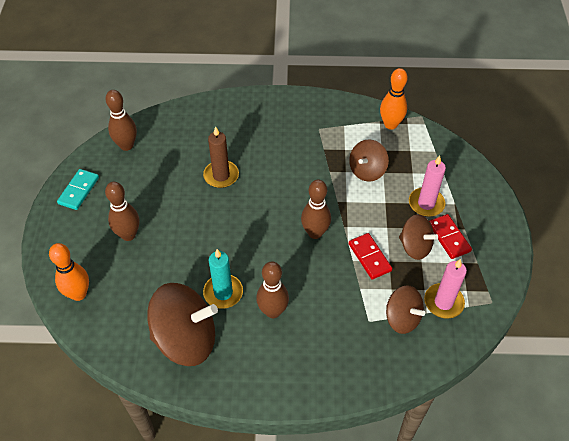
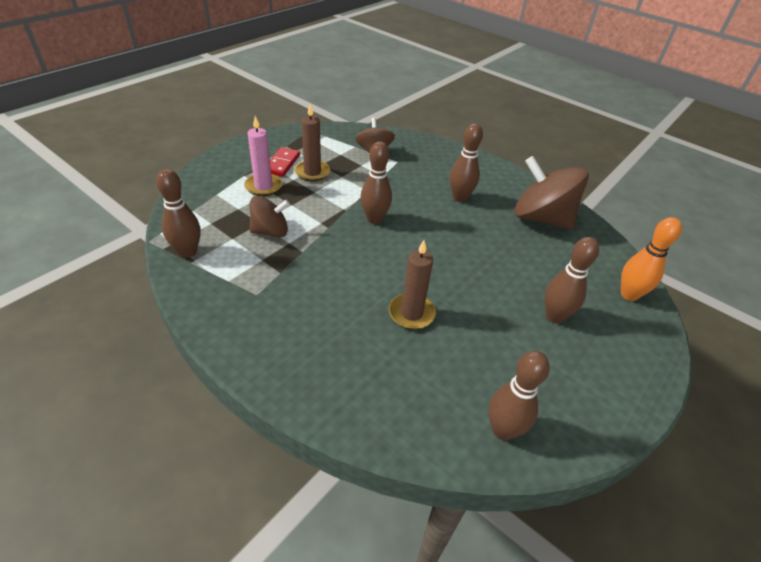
camera: 145 degrees left, 10 degrees down
(78, 190) = (599, 404): turquoise domino -> none
(223, 292) = (490, 226): turquoise candle -> none
(369, 257) = (353, 185): red domino -> none
(390, 124) = (188, 252): orange bowling pin -> brown bowling pin
(415, 246) = (312, 172): brown spinning top -> brown candle
(443, 302) = (338, 144): pink candle -> none

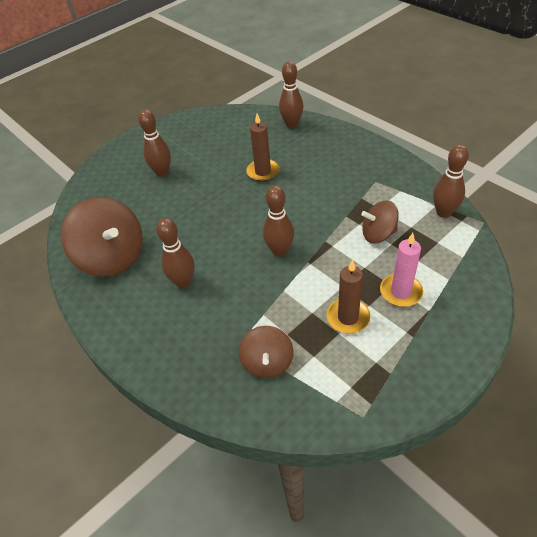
camera: 165 degrees left, 5 degrees up
(282, 164) = (388, 332): red domino -> none
(503, 430) = (228, 120): brown bowling pin -> brown bowling pin (292, 124)
(629, 295) = (95, 188): orange bowling pin -> none

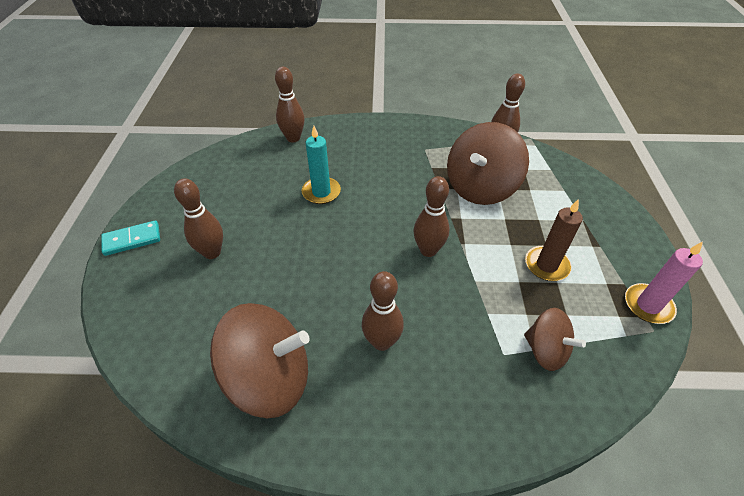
camera: 50 degrees left, 0 degrees up
(135, 141) = (132, 239): none -> turquoise domino
(263, 172) = (321, 192): brown candle -> turquoise candle
(378, 234) = (480, 187): brown spinning top -> brown spinning top, size x1.73
(400, 292) = (551, 220): pink candle -> pink candle (648, 305)

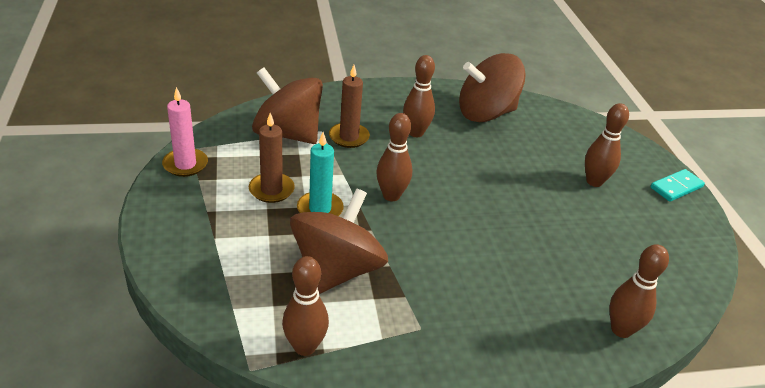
camera: 165 degrees right, 10 degrees down
(321, 192) = (530, 248): turquoise candle -> turquoise candle (320, 209)
(468, 339) = (349, 137): none -> brown candle
(546, 350) = (287, 133): brown spinning top -> brown spinning top, size x1.73

